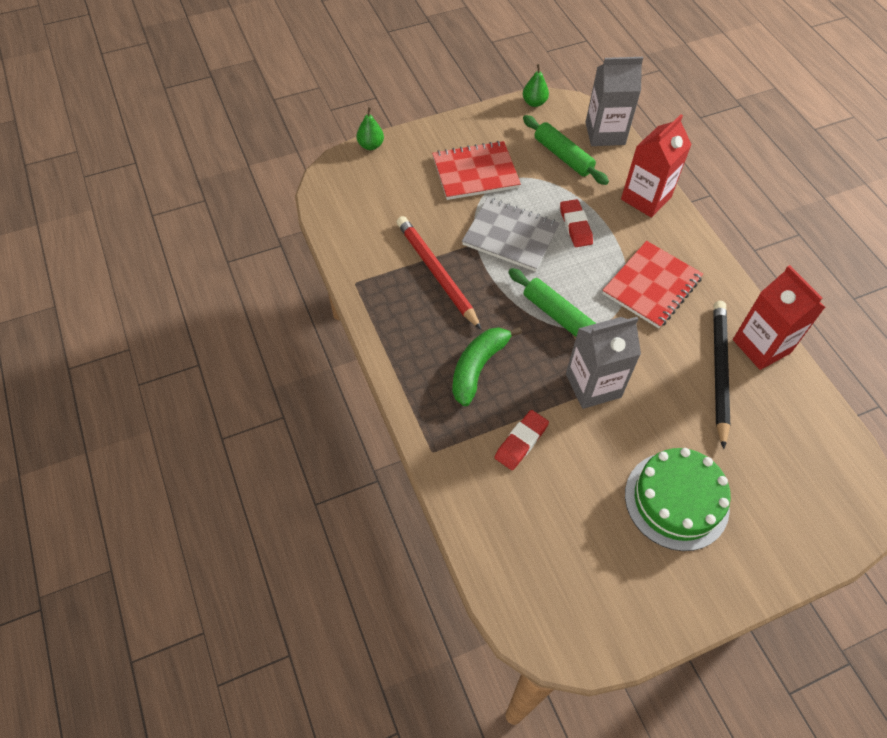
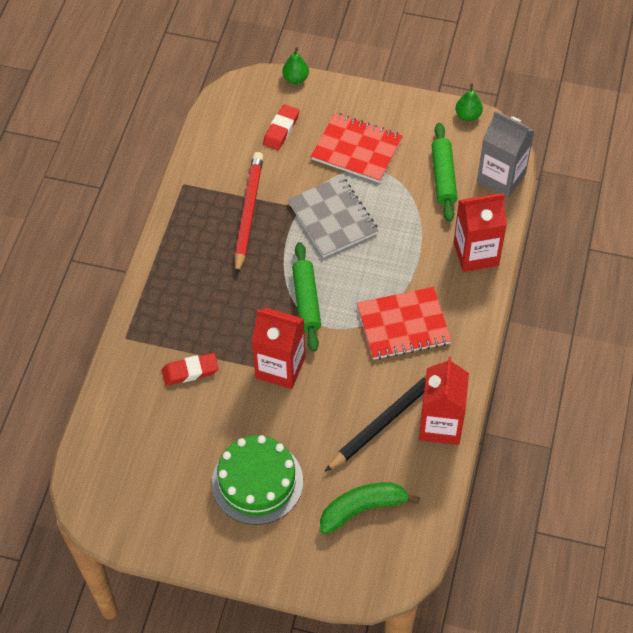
camera: 40 degrees right, 0 degrees up
(477, 367) = (210, 301): green banana -> green banana (362, 509)
(575, 226) = (392, 241): red eraser -> red eraser (281, 129)
(593, 385) = (280, 367): grey carton -> red carton

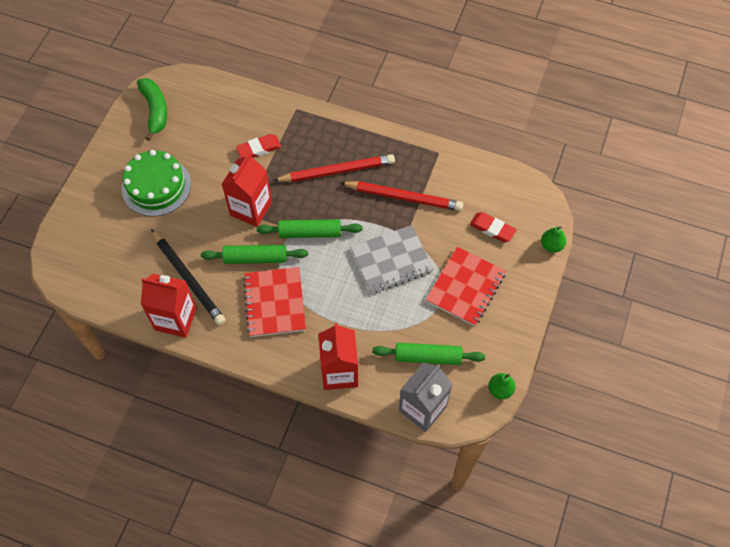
camera: 95 degrees right, 5 degrees up
(190, 371) = (259, 149): red eraser -> red eraser turned 75 degrees clockwise
(217, 283) = (337, 171): none -> red pencil
(348, 353) = (255, 258): none -> green rolling pin
(362, 509) = (117, 254): green banana -> green banana (155, 110)

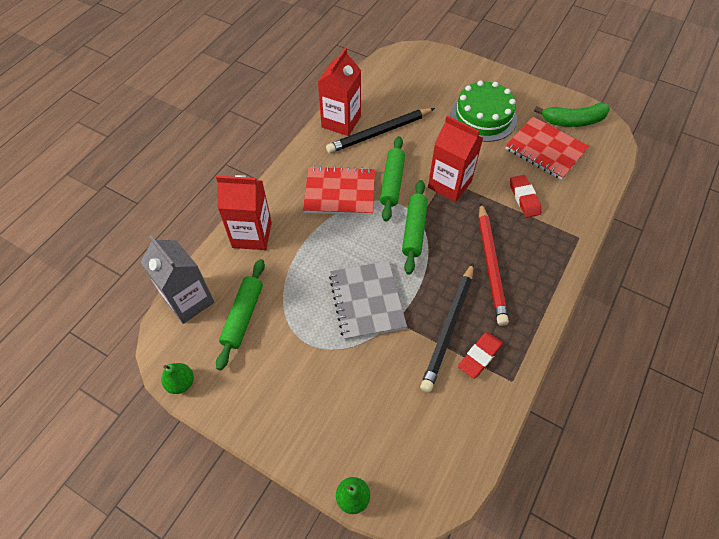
camera: 100 degrees right, 5 degrees down
(404, 197) = (448, 328): red pencil -> black pencil
(465, 287) = (316, 373): red notebook -> red notebook (545, 149)
(492, 229) = (390, 423): red eraser -> red eraser (480, 356)

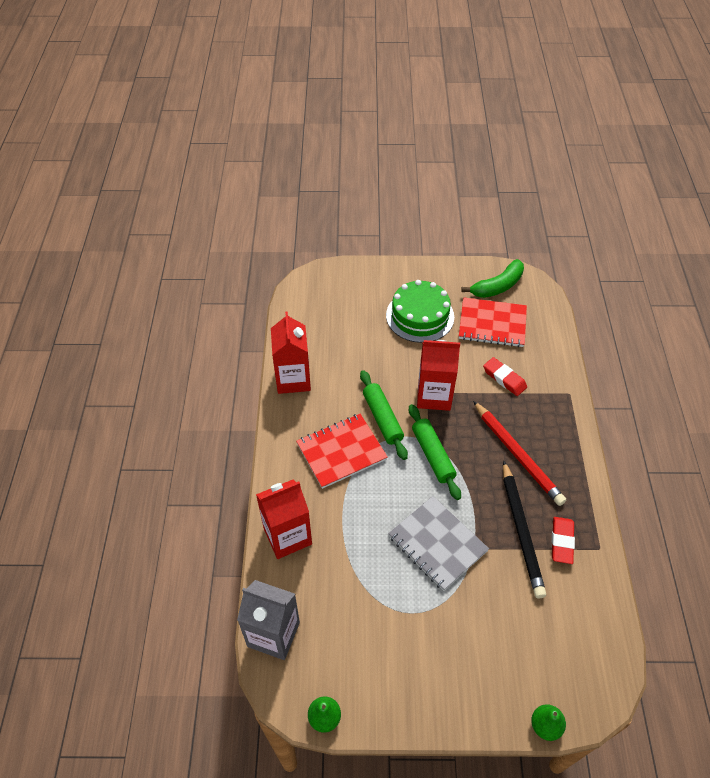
camera: 30 degrees left, 5 degrees down
(243, 316) = (336, 620): green rolling pin -> none
(379, 133) = (337, 374): black pencil -> none

